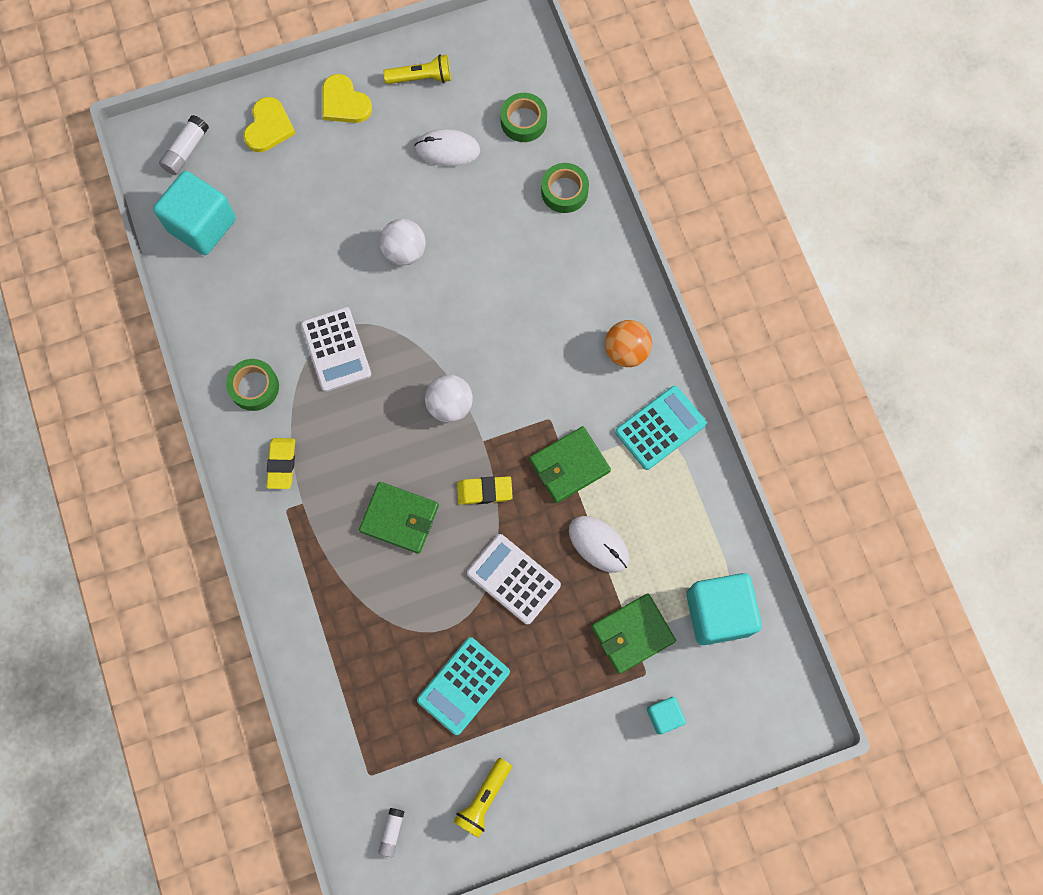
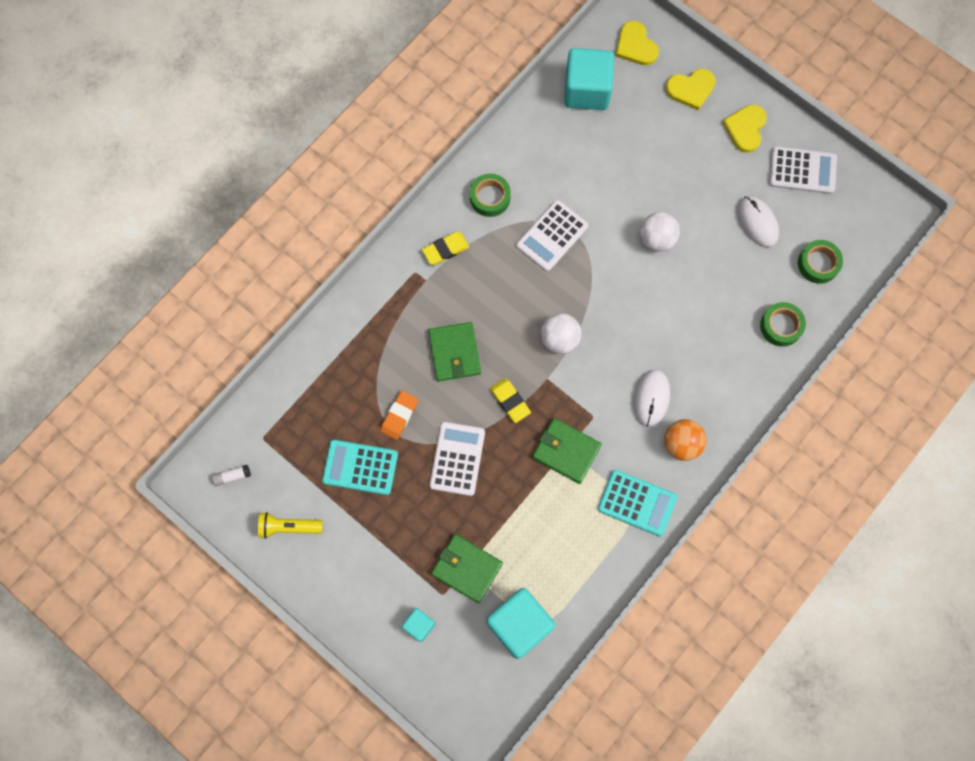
camera: 60 degrees right, 0 degrees up
(186, 150) = (635, 46): white glue stick -> yellow heart
(421, 78) = (802, 170): yellow flashlight -> white calculator
(432, 613) = (399, 416): none -> orange eraser
(598, 544) = (519, 506): white mouse -> white mouse (651, 398)

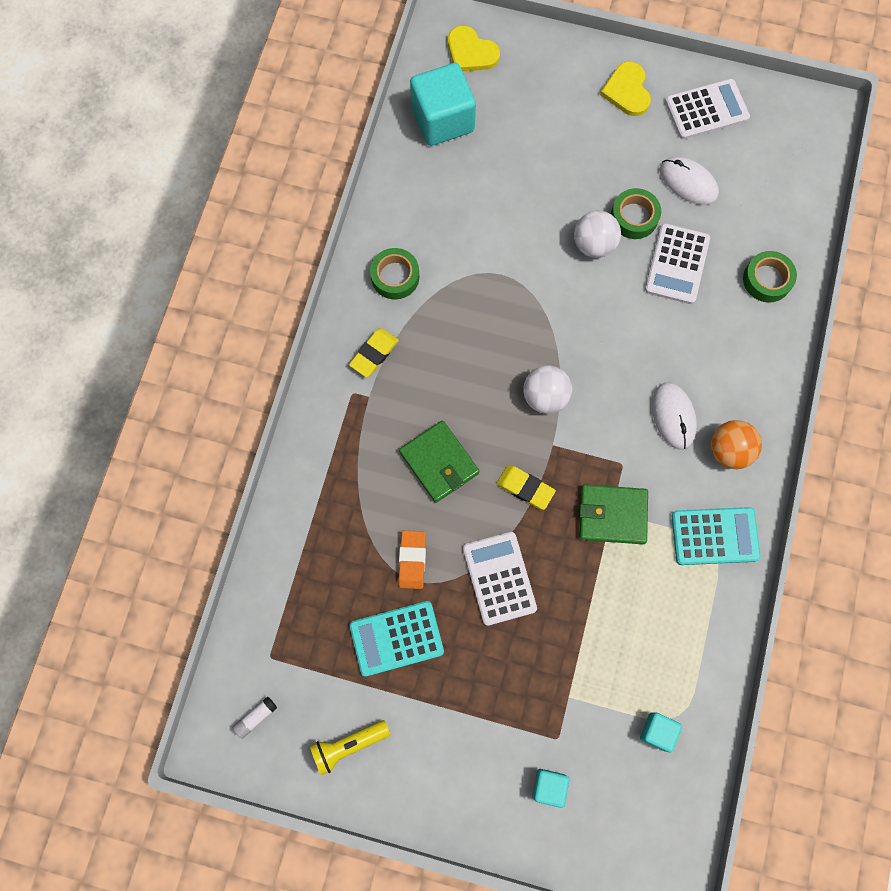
camera: 25 degrees left, 0 degrees up
(467, 568) = (569, 696): green wallet -> none
(519, 624) = (657, 731): turquoise cube -> turquoise cube, size x0.49
(552, 236) = (482, 289): white calculator -> white calculator (677, 264)
(691, 89) = (550, 73): yellow heart -> none
(818, 264) = (771, 198): green tape -> green tape (634, 217)

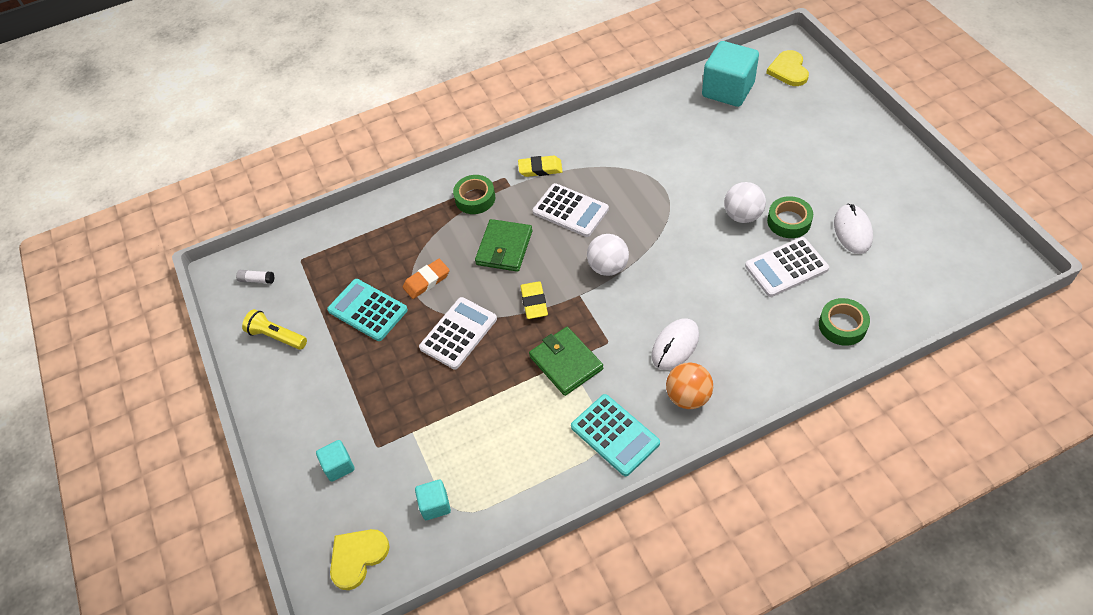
camera: 55 degrees right, 20 degrees down
(395, 277) = (600, 142): green tape -> green tape (475, 198)
(627, 91) = (870, 154): yellow heart -> yellow heart (357, 557)
(706, 109) = (917, 202): white calculator -> white calculator (570, 210)

